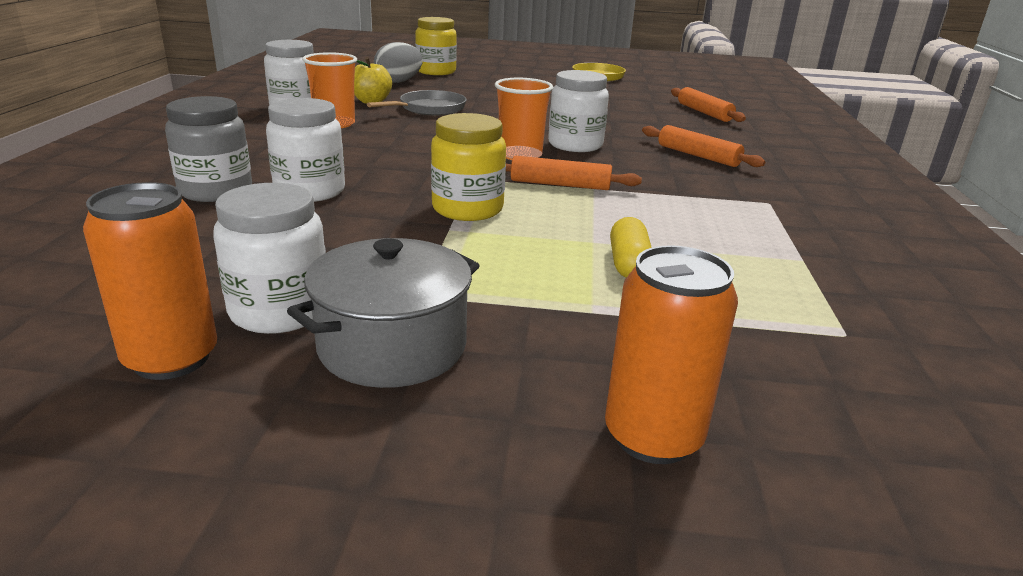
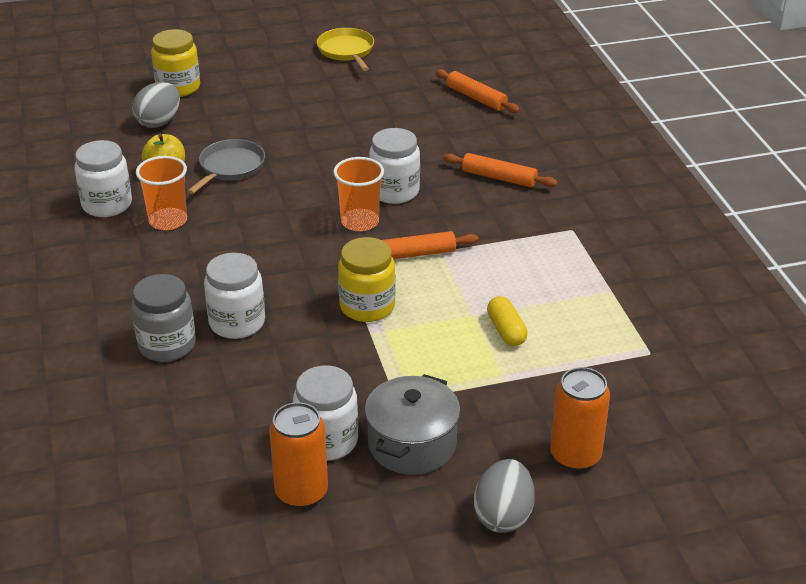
camera: 20 degrees left, 10 degrees up
(452, 495) = (503, 516): none -> grey egg

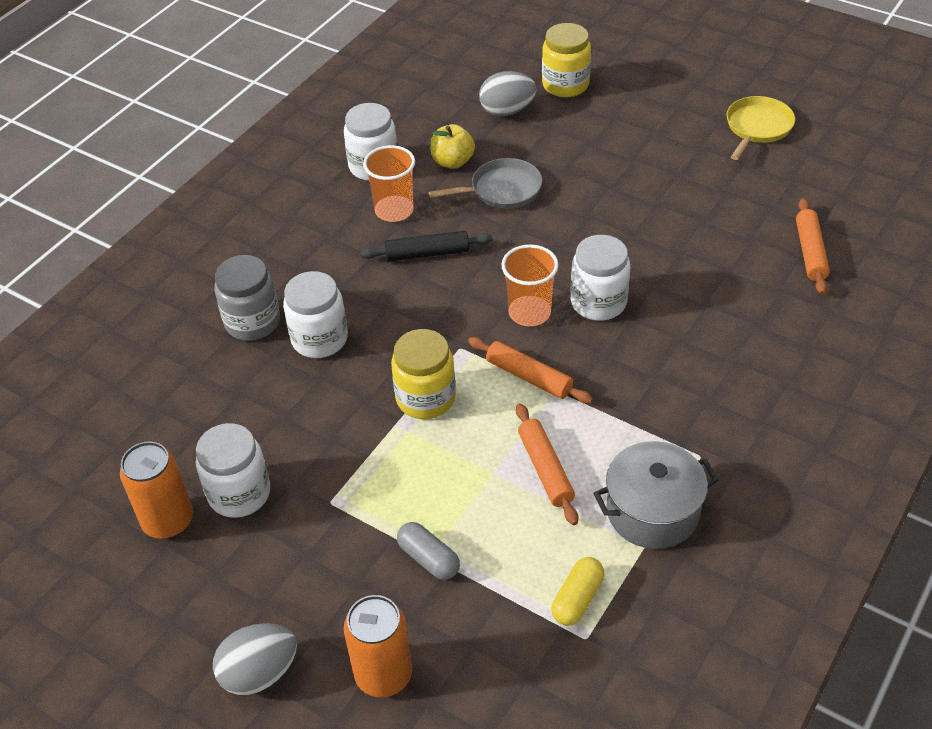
camera: 50 degrees right, 10 degrees up
(235, 231) = (427, 253): none -> black rolling pin
(412, 444) = (287, 550): grey pot -> grey pot (652, 511)
(499, 178) = (710, 352): orange rolling pin -> orange rolling pin (545, 469)
(506, 331) = (497, 510): yellow capsule -> yellow capsule (577, 599)
(506, 382) = (429, 558): none -> grey capsule

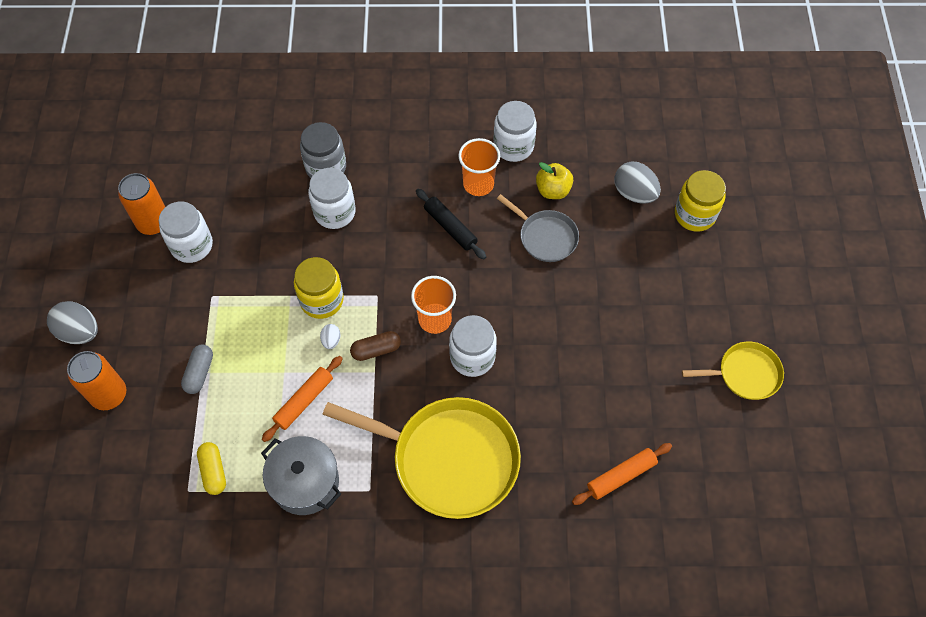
camera: 55 degrees right, 15 degrees up
(485, 411) = (331, 340): none -> white egg
(529, 377) = (376, 350): orange rolling pin -> brown capsule
(577, 599) = (214, 471): yellow capsule -> yellow capsule turned 75 degrees clockwise
(707, 371) = (449, 459): none -> yellow pan

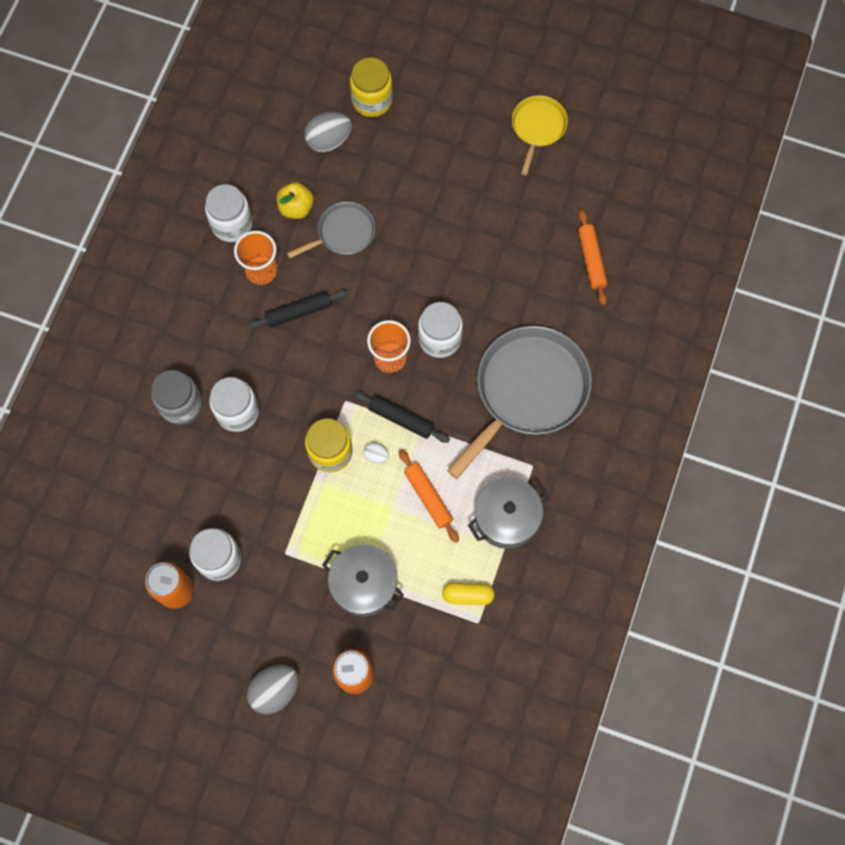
camera: 70 degrees left, 10 degrees up
(199, 373) = (364, 584): grey capsule -> grey pot
(376, 350) = (401, 419): brown capsule -> black rolling pin
(449, 459) = (528, 390): yellow pan -> grey pan

